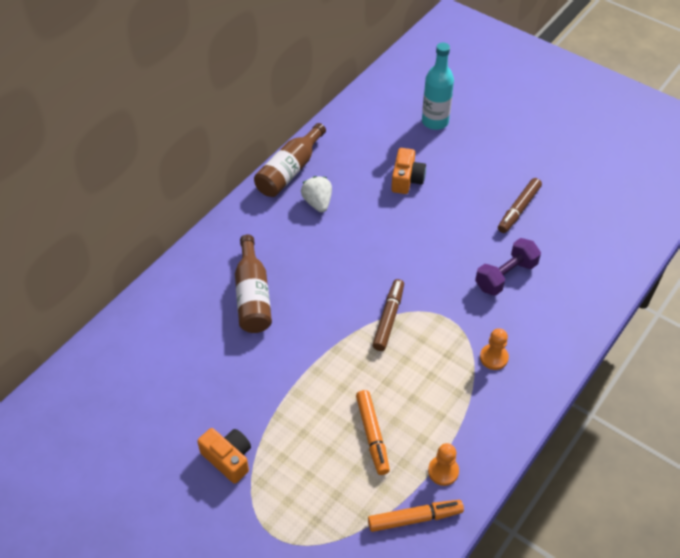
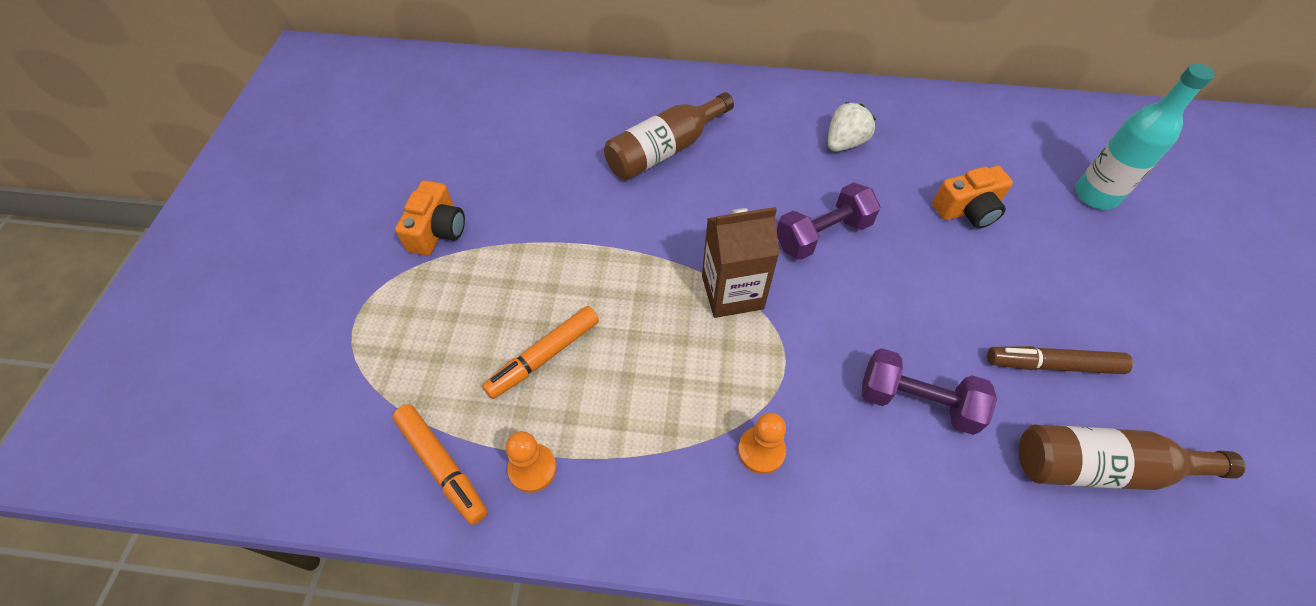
camera: 60 degrees right, 5 degrees up
(289, 171) = (865, 98): brown bottle -> brown bottle (1101, 467)
(378, 253) = (822, 235): none -> purple dumbbell
(388, 318) = (732, 292): brown marker -> brown carton

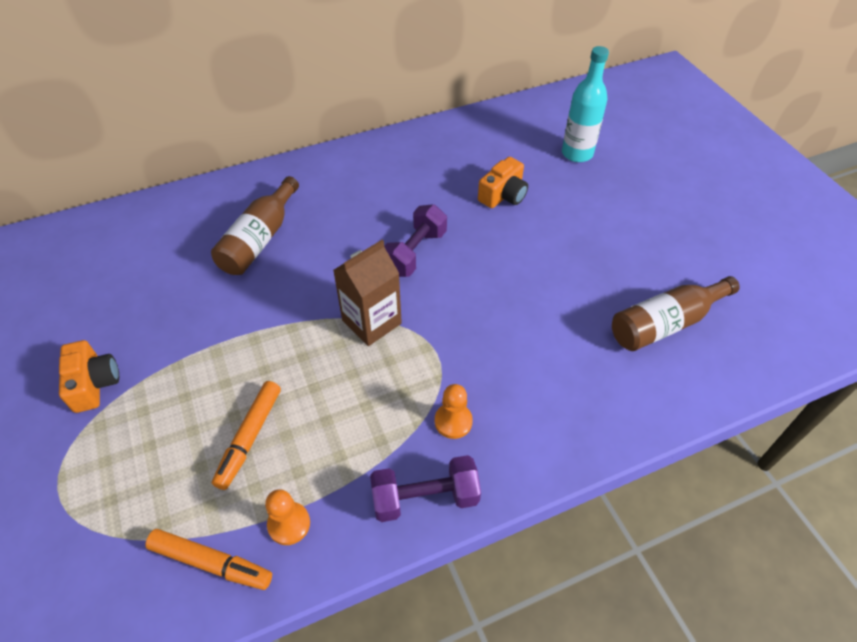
camera: 30 degrees left, 5 degrees down
(844, 143) = (395, 181): white strawberry -> none
(917, 402) = (537, 337): purple dumbbell -> purple dumbbell (425, 498)
(1052, 365) = (606, 273): brown marker -> none

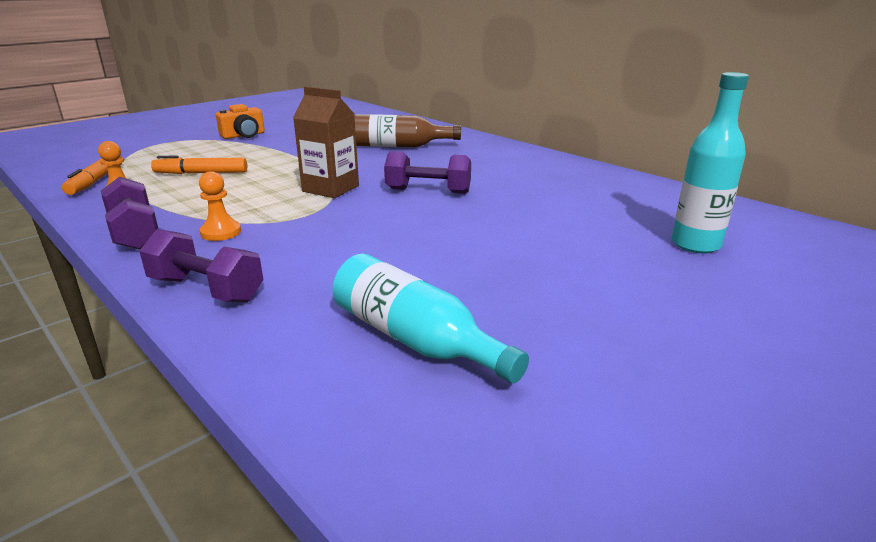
camera: 70 degrees right, 25 degrees down
(503, 195) = (557, 215): orange camera -> none
(570, 434) = (206, 289): none -> purple dumbbell
(665, 323) = (415, 339): brown bottle -> turquoise bottle

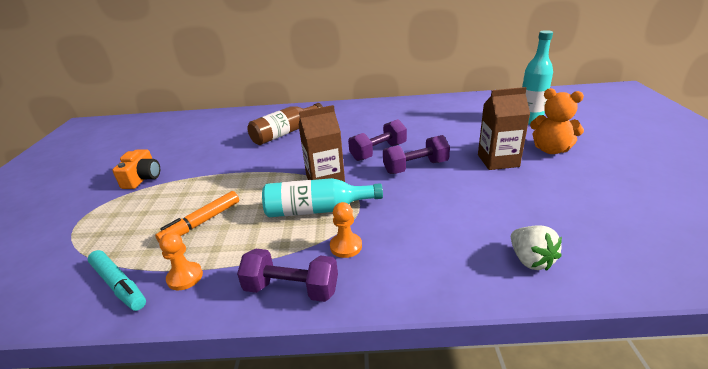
camera: 45 degrees left, 5 degrees up
(96, 181) = (119, 285): orange marker -> turquoise marker
(206, 289) = (440, 278): purple dumbbell -> purple dumbbell (415, 167)
(293, 331) = (530, 260): none -> white strawberry
(415, 339) = (569, 224): turquoise bottle -> turquoise bottle (317, 210)
(519, 255) = (498, 161): none -> brown carton
(622, 281) = (550, 150): none -> orange teddy bear

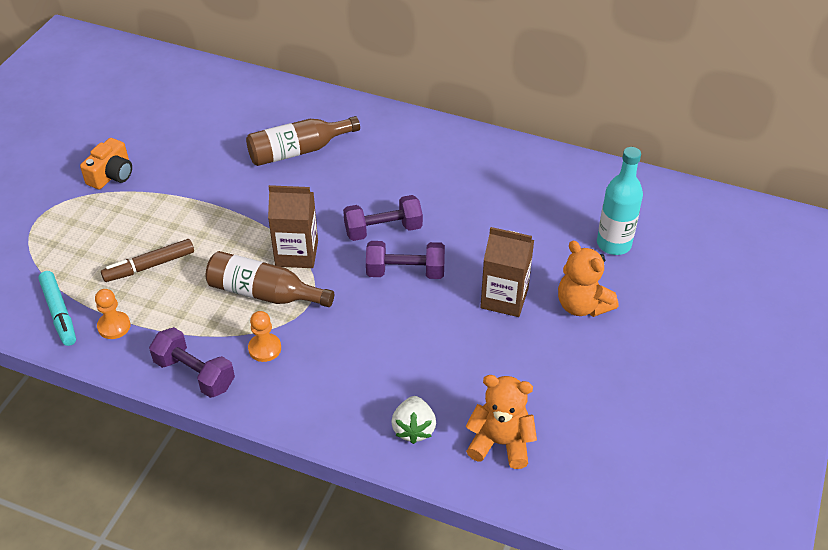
camera: 20 degrees right, 15 degrees up
(201, 222) = (149, 266): orange marker -> brown marker
(317, 210) = (264, 293): turquoise bottle -> brown bottle
(608, 244) = (500, 443): none -> orange teddy bear

